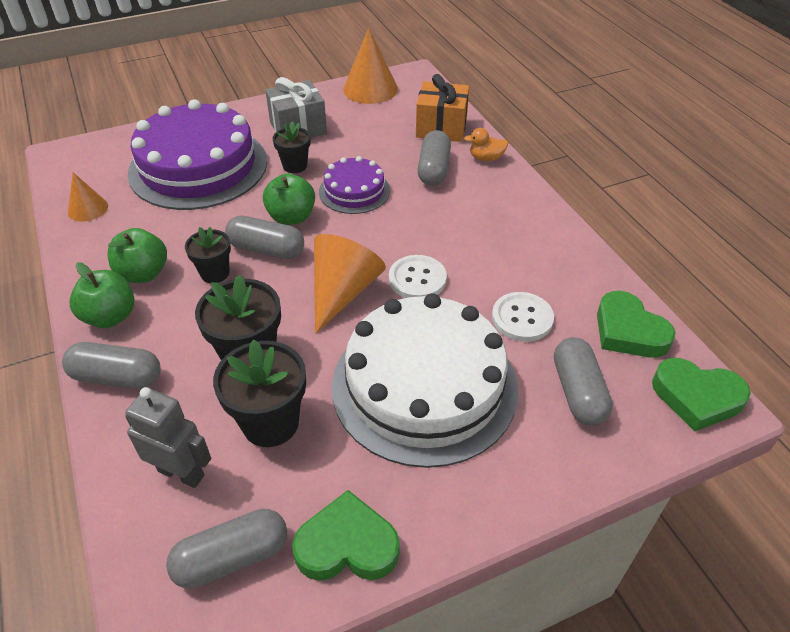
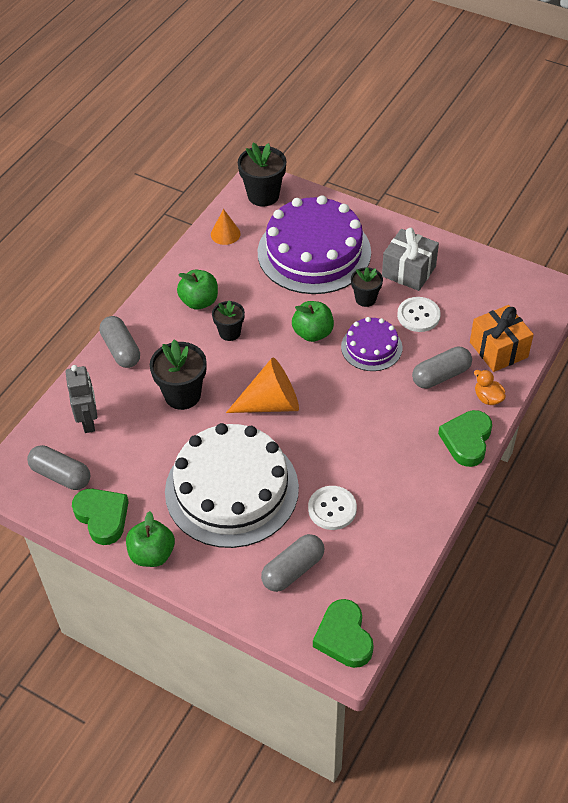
camera: 55 degrees right, 5 degrees up
(110, 316) = (156, 313): green apple -> green apple (152, 554)
(266, 249) = (272, 342): grey capsule -> none
(270, 423) = (147, 436): black flower pot -> black flower pot (263, 195)
(370, 89) = (503, 277): orange cone -> none
(417, 279) = (317, 434): white button -> white button (418, 315)
(628, 331) = (373, 574): green heart -> green heart (467, 440)

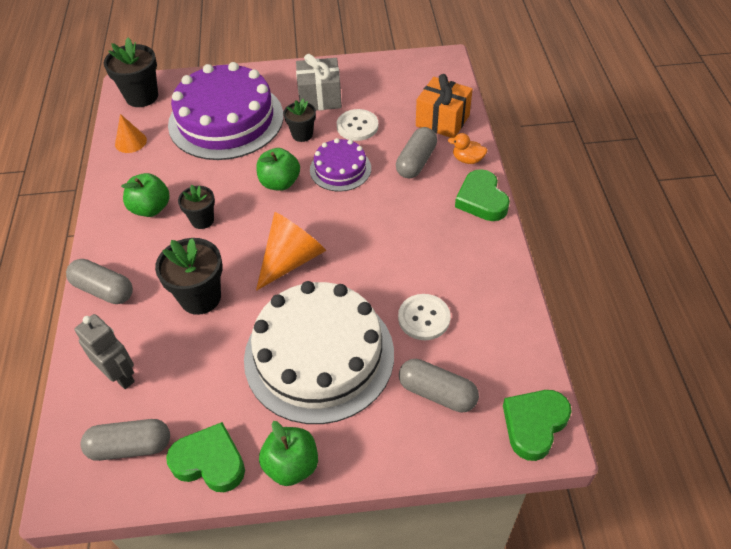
camera: 35 degrees left, 0 degrees up
(293, 570) = (437, 393): grey capsule -> grey capsule turned 75 degrees counterclockwise
(344, 637) = (534, 425): green heart -> green heart turned 90 degrees clockwise

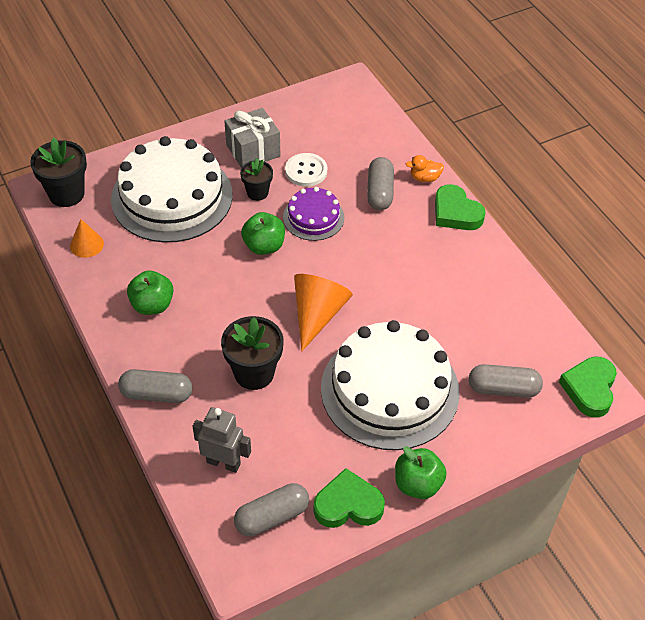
camera: 25 degrees left, 0 degrees up
(202, 220) = (211, 302): black flower pot -> none
(226, 120) = (172, 197): purple cake -> white cake
(424, 318) = (460, 331): white button -> none
(442, 120) = (382, 145): orange gift -> none

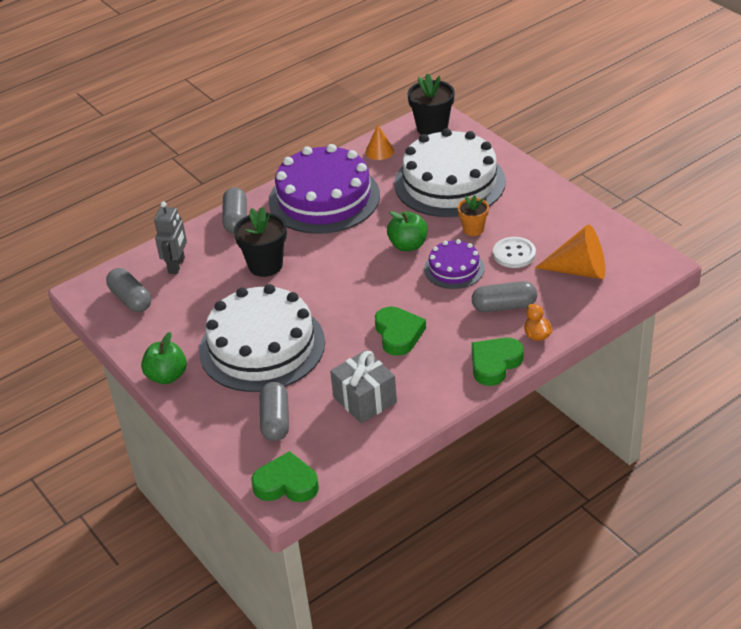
camera: 85 degrees right, 10 degrees down
(152, 305) = (324, 198): green apple -> purple cake
(253, 151) = (528, 216): grey gift -> grey gift (365, 400)
(257, 192) = (473, 229): black flower pot -> orange flower pot
(317, 314) = (336, 290): orange cone -> orange cone (579, 270)
(348, 505) = (144, 338): green heart -> green heart (398, 334)

